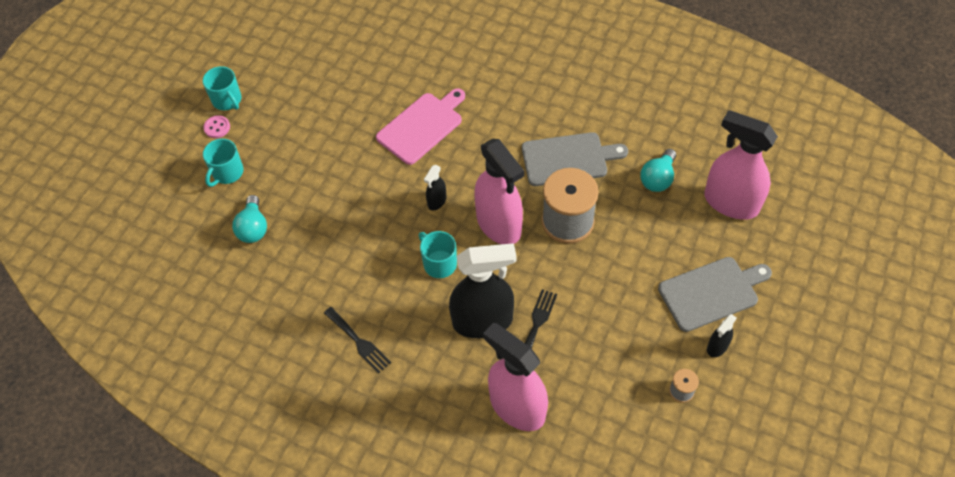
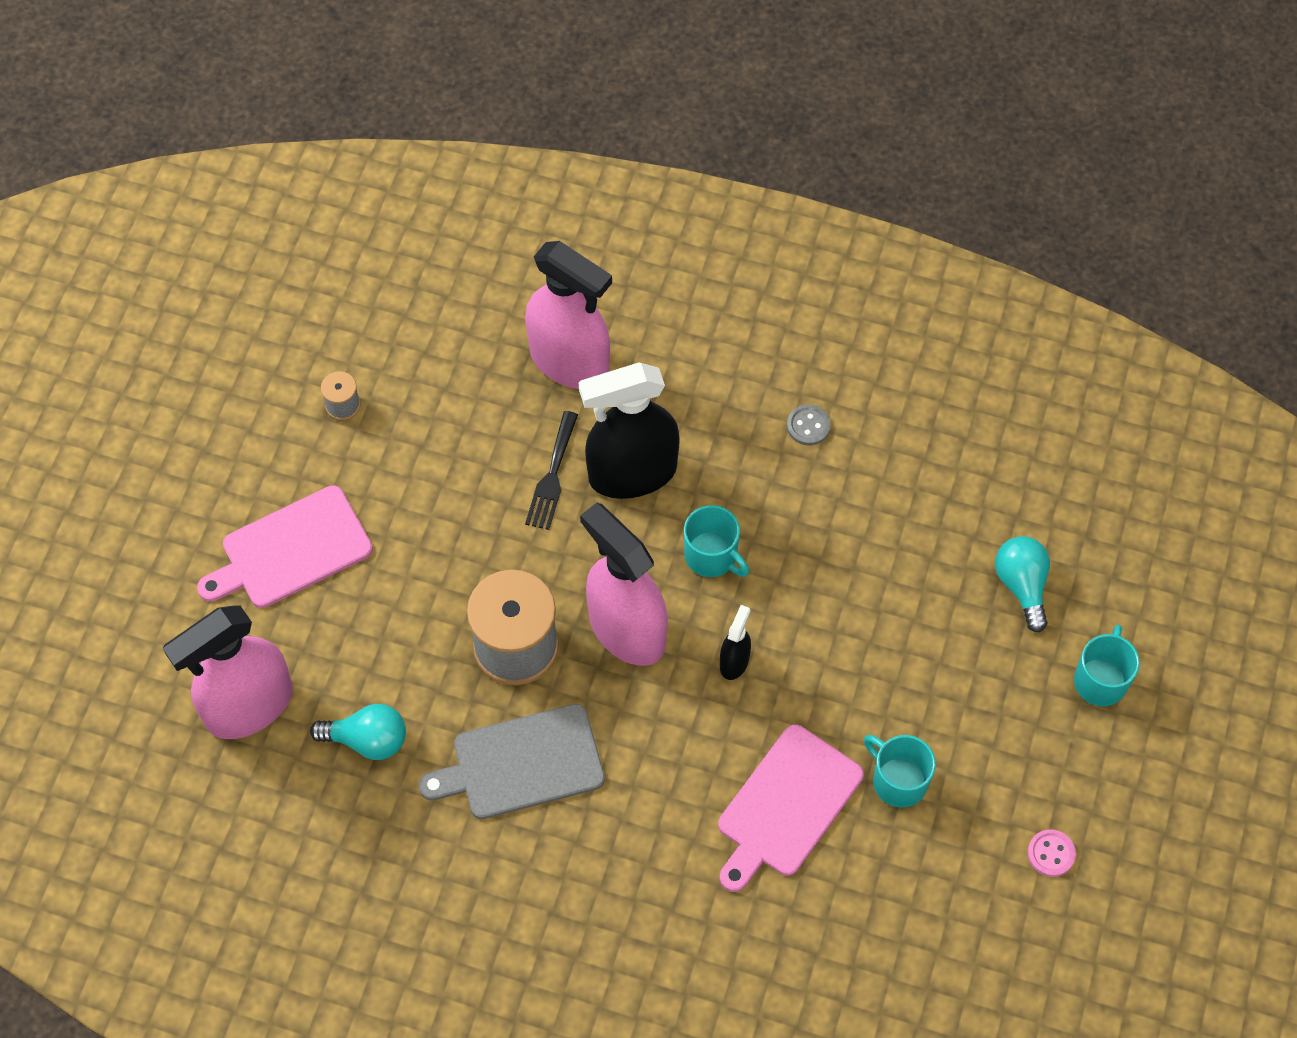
camera: 170 degrees right, 5 degrees up
(217, 127) = (1152, 767): pink button -> pink button (1051, 854)
(227, 100) = (1155, 828): turquoise mug -> turquoise mug (898, 780)
(359, 342) = (808, 426): black fork -> grey button
(658, 178) = (368, 740): turquoise light bulb -> turquoise light bulb turned 75 degrees clockwise
(711, 293) = (291, 550): grey cutting board -> pink cutting board
(717, 347) = (288, 470): black spray bottle -> none
(730, 203) = (249, 706): pink spray bottle -> pink spray bottle turned 120 degrees clockwise

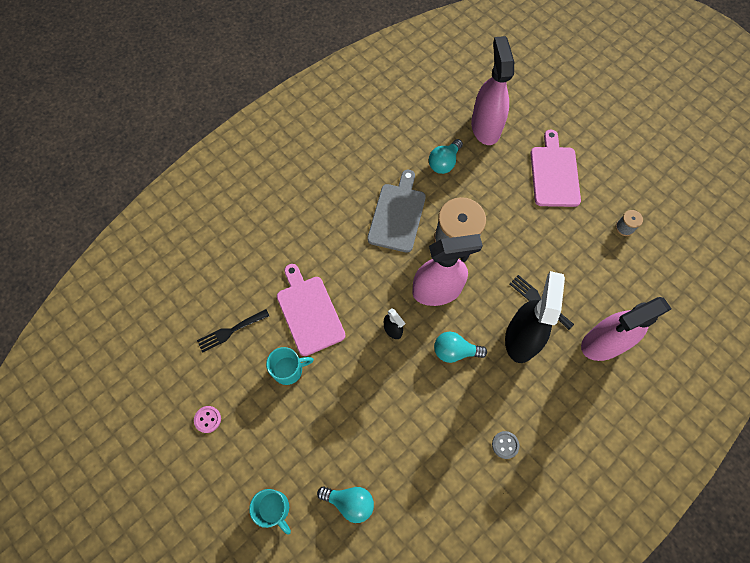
camera: 120 degrees right, 5 degrees up
(712, 556) = (454, 351): turquoise mug -> turquoise light bulb
(898, 911) = (230, 331): none -> black fork

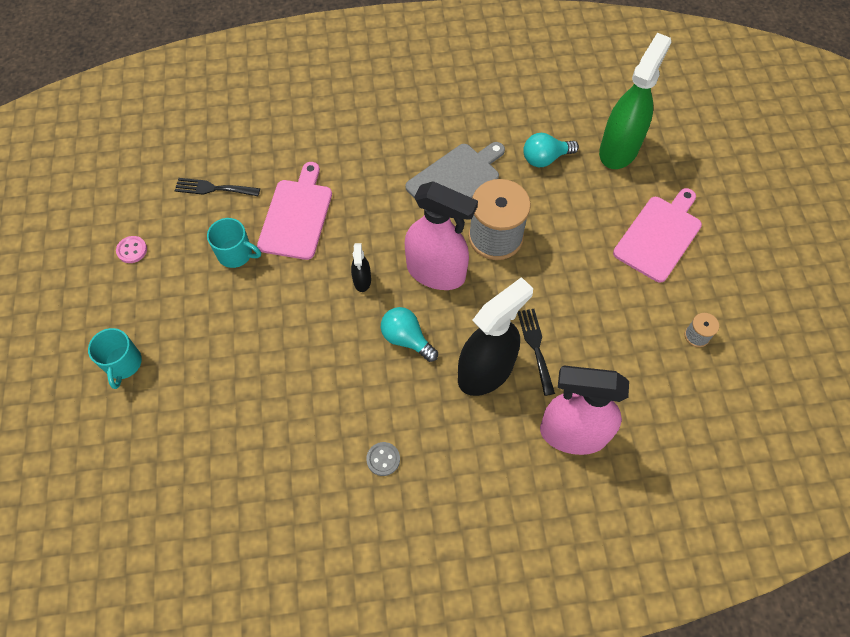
camera: 35 degrees right, 5 degrees down
(350, 502) = (192, 406): turquoise light bulb -> none
(485, 127) = (619, 149): pink spray bottle -> green spray bottle

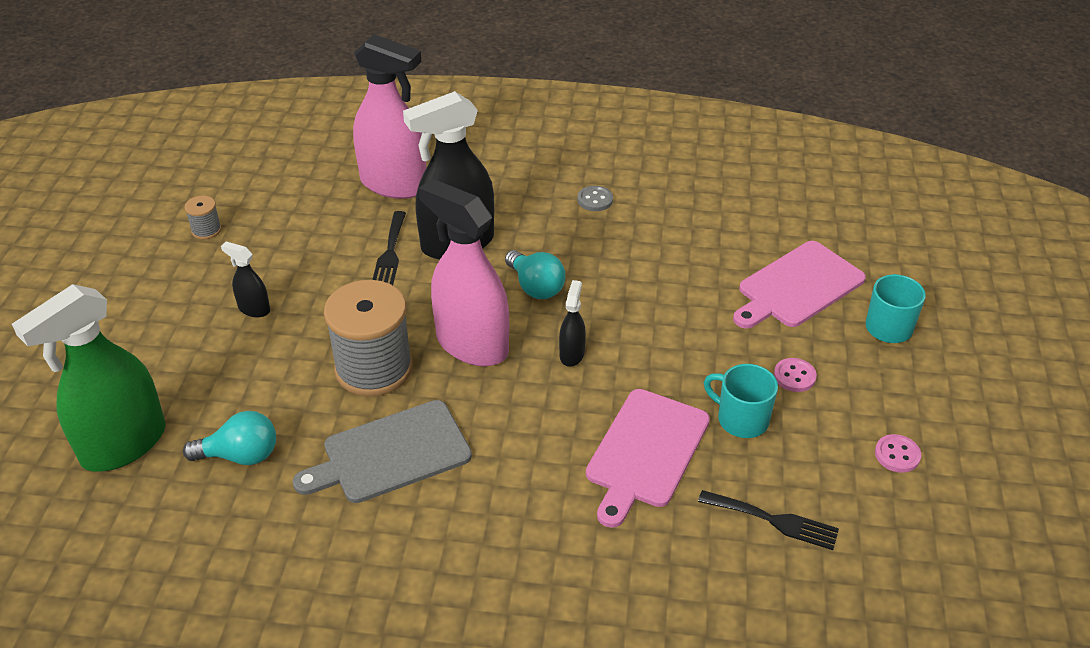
camera: 165 degrees left, 20 degrees down
(199, 298) = (794, 376): none -> pink button
(607, 266) = (254, 309): none -> black spray bottle
(659, 236) = (163, 327): pink cutting board -> pink cutting board (797, 286)

